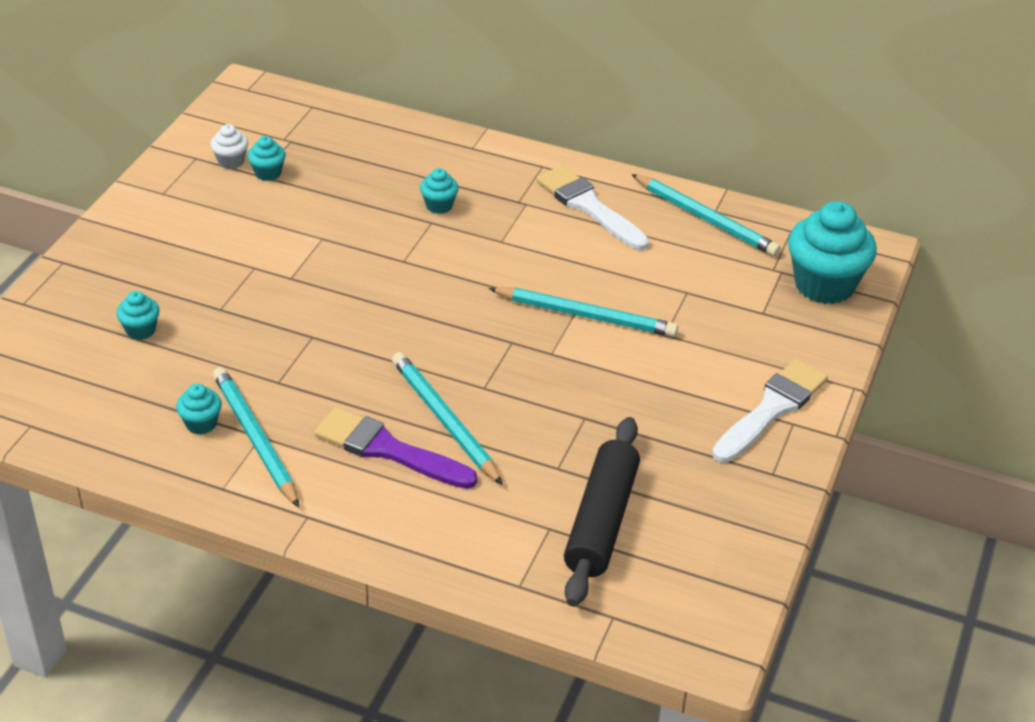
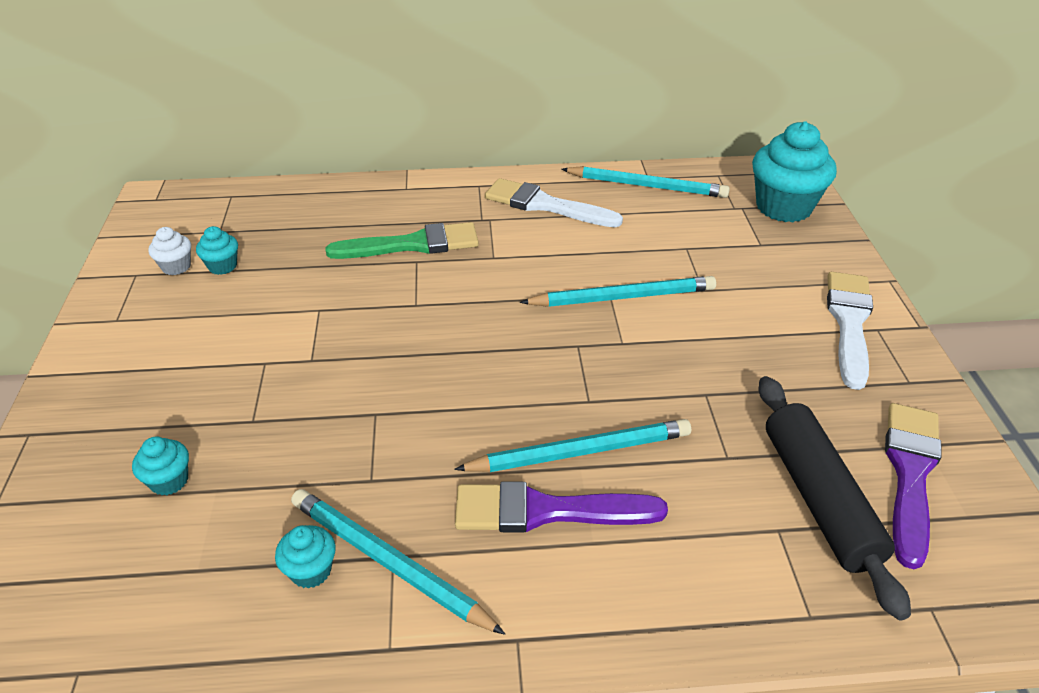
camera: 25 degrees left, 0 degrees up
(439, 206) = (413, 244): turquoise cupcake -> green brush
(445, 420) = (579, 452): turquoise pencil -> turquoise pencil turned 135 degrees clockwise
(694, 534) = (910, 473): none -> purple brush

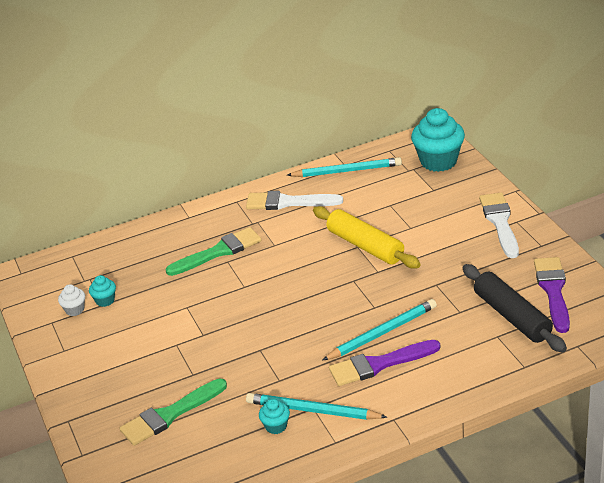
camera: 15 degrees left, 5 degrees down
(169, 481) = (170, 415): turquoise cupcake -> green brush
(622, 297) = (365, 246): turquoise pencil -> yellow rolling pin

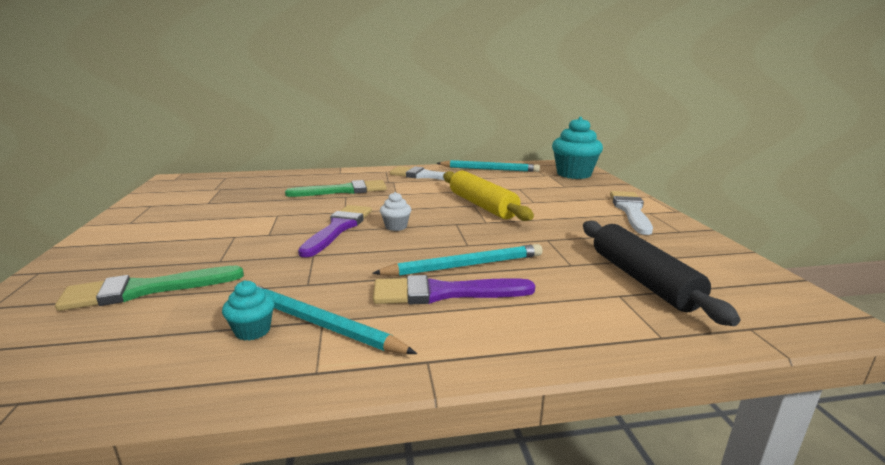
camera: 10 degrees right, 15 degrees down
(75, 310) = (180, 202): white cupcake -> white cupcake (396, 227)
(105, 300) = (213, 201): turquoise cupcake -> none
(553, 291) = (700, 267): purple brush -> purple brush (338, 228)

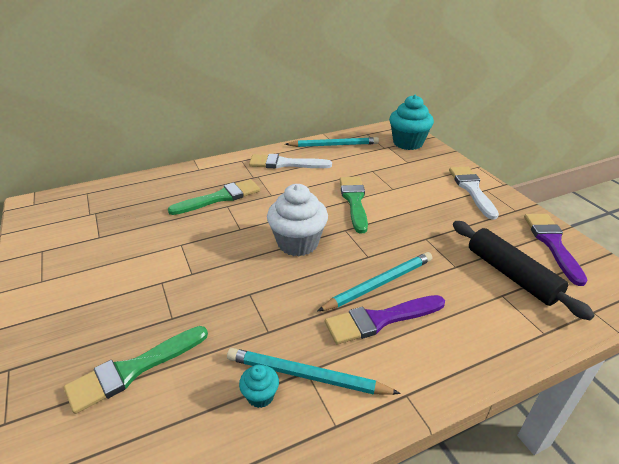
camera: 15 degrees left, 15 degrees up
(338, 228) = (249, 254): purple brush -> purple brush (552, 243)
(396, 227) = (298, 243): white cupcake -> white cupcake, size x2.15
(482, 205) = (354, 201): yellow rolling pin -> green brush

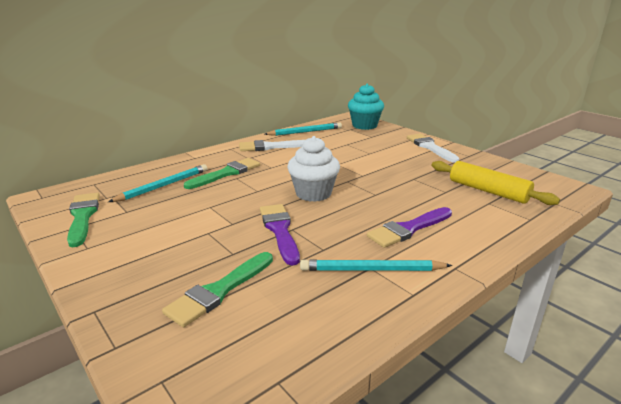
camera: 15 degrees left, 10 degrees down
(260, 396) = (342, 288): turquoise cupcake -> none
(354, 201) = (343, 163): green brush -> green brush (83, 216)
(379, 284) = (394, 209): turquoise pencil -> turquoise pencil (163, 186)
(511, 275) = (488, 191): black rolling pin -> yellow rolling pin
(552, 243) = (505, 171): purple brush -> purple brush (279, 230)

